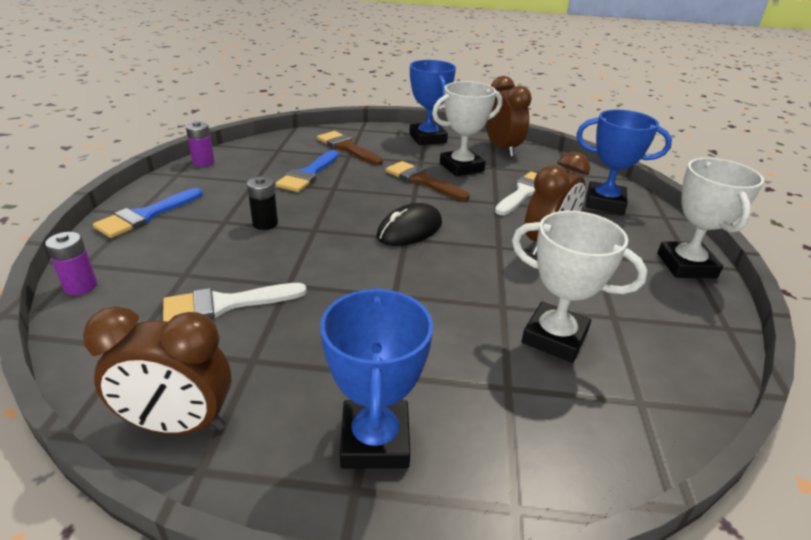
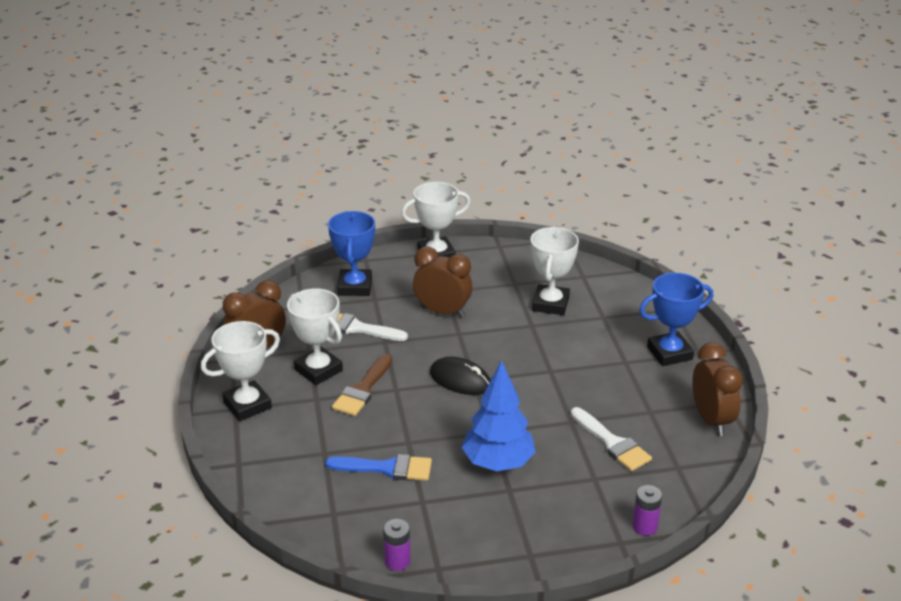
camera: 105 degrees left, 0 degrees up
(146, 215) = (530, 546): blue brush -> none
(265, 223) = (498, 463): black battery -> blue tree
(347, 148) = (302, 460): brown brush -> none
(427, 138) = (247, 405): blue trophy -> white trophy

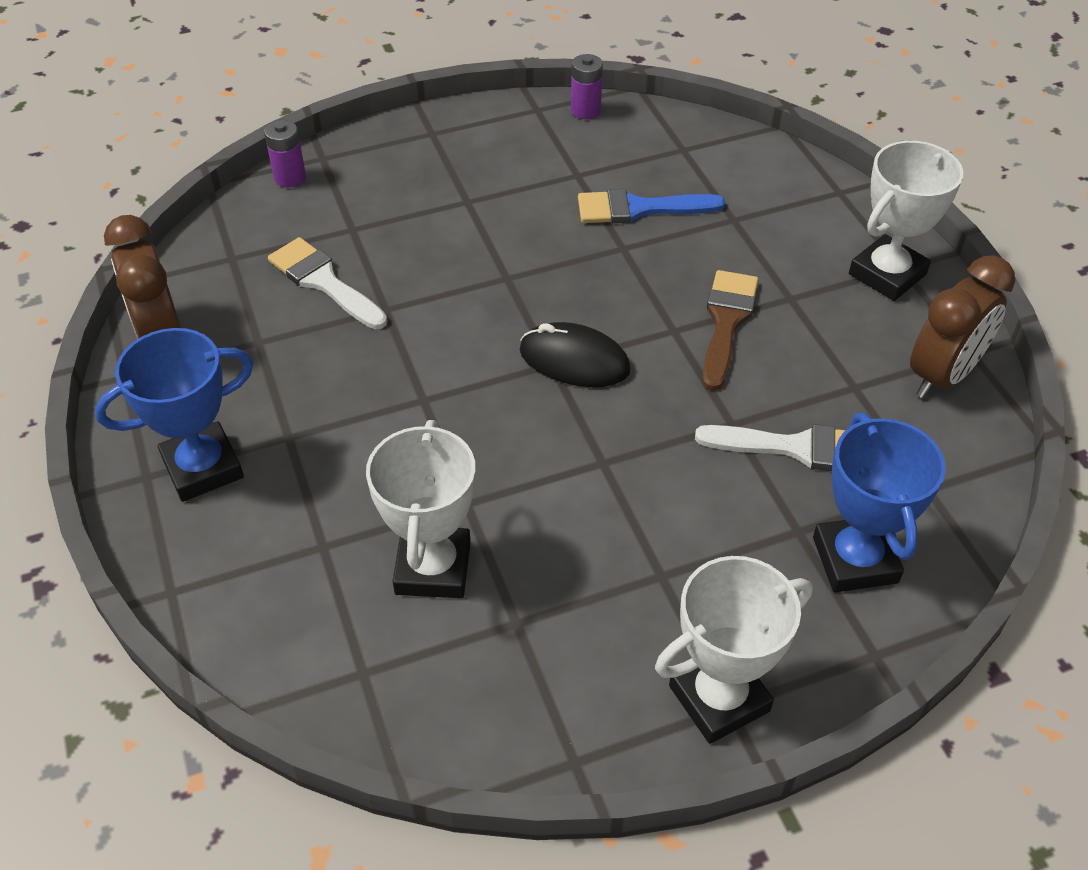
camera: 170 degrees right, 15 degrees up
(318, 370) = (816, 349): white trophy -> none
(442, 312) = (649, 513): brown clock -> none
(498, 463) = (488, 233): blue tree -> none

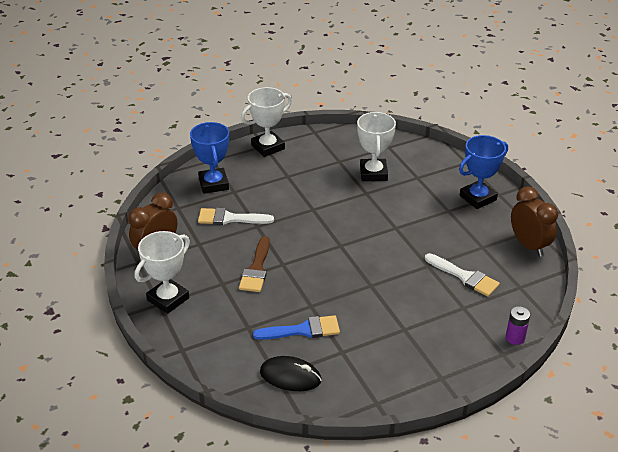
camera: 175 degrees right, 10 degrees down
(574, 360) = (330, 247): black mouse -> black mouse (290, 376)
(585, 110) = (343, 404): purple battery -> none

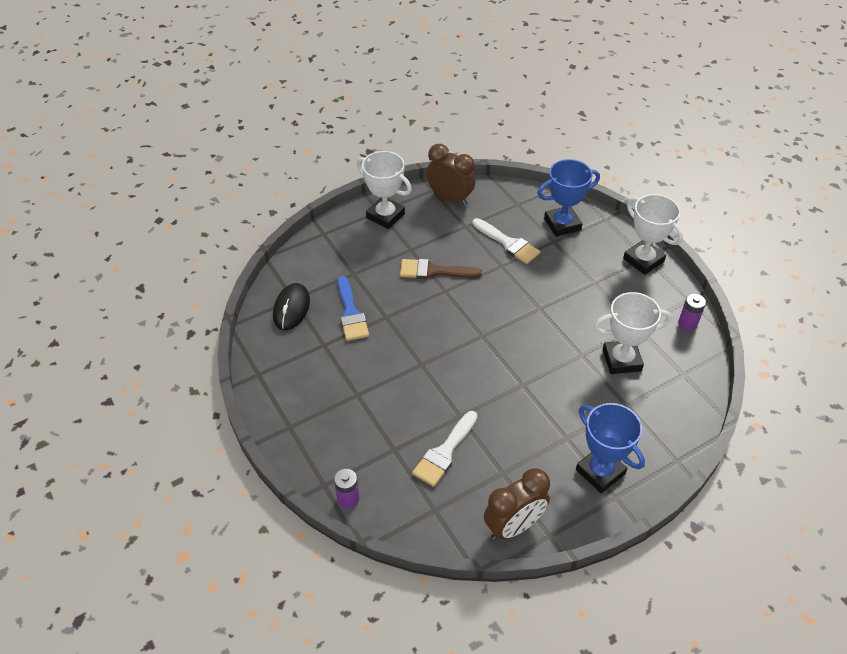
camera: 85 degrees right, 10 degrees up
(230, 218) = (508, 243): white brush -> white brush turned 135 degrees clockwise
(339, 137) = (687, 323): none -> purple battery

